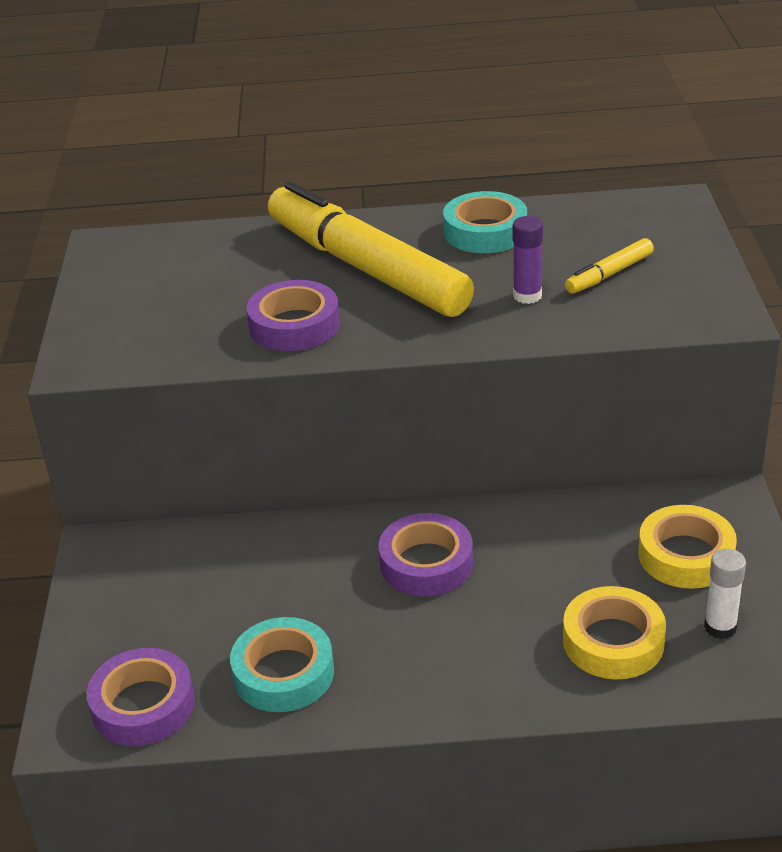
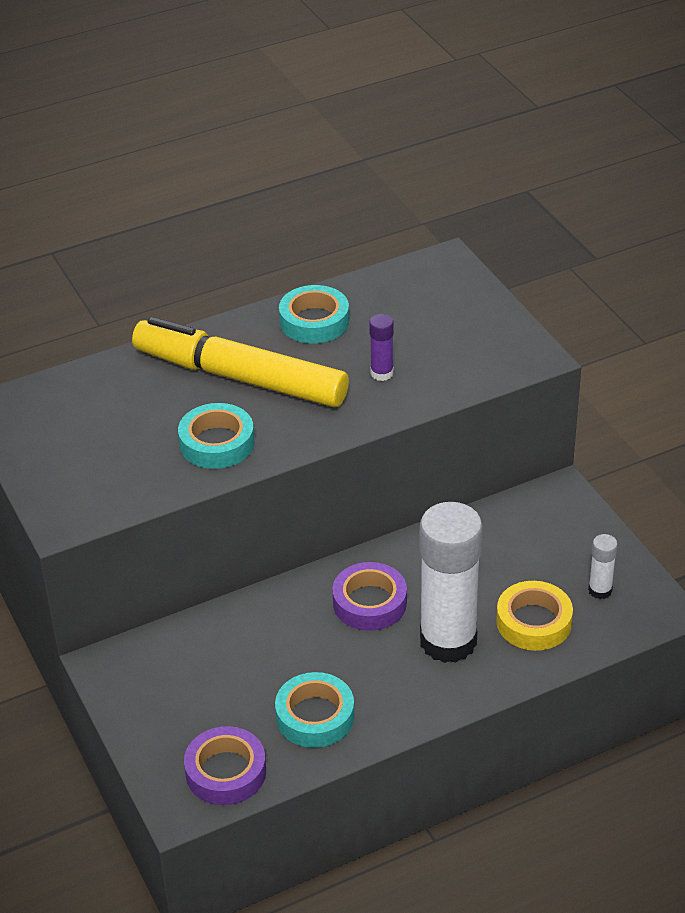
camera: 25 degrees left, 5 degrees up
(294, 325) = (217, 443): purple tape -> turquoise tape
(493, 633) = (448, 641): none -> white glue stick
(609, 274) = (432, 339): yellow marker -> none
(685, 555) = (551, 543): yellow tape -> none

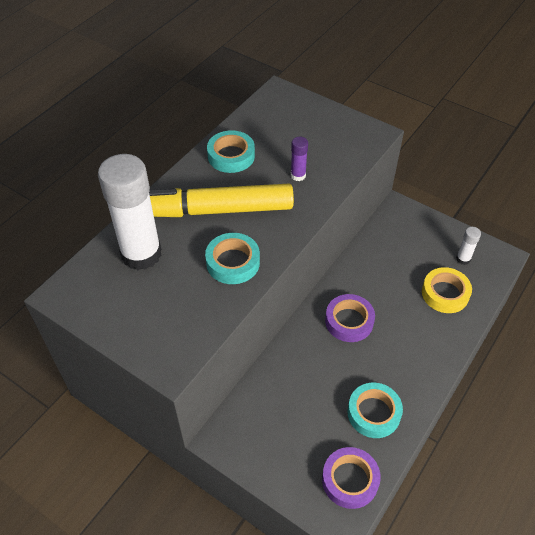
camera: 30 degrees left, 10 degrees up
(448, 641) = (410, 326): white glue stick -> white glue stick (141, 254)

